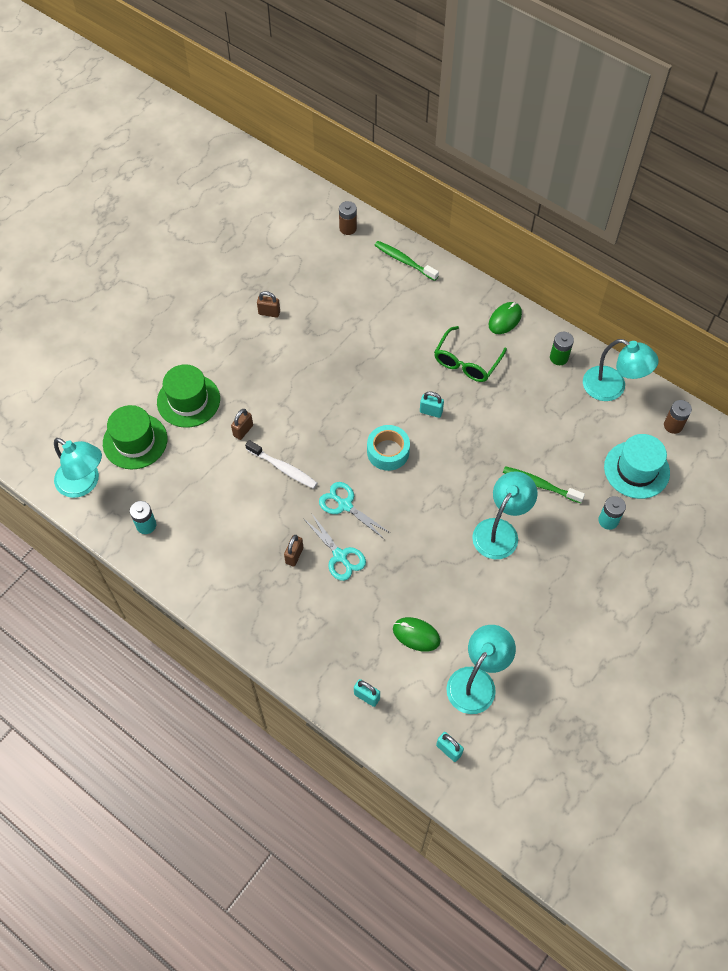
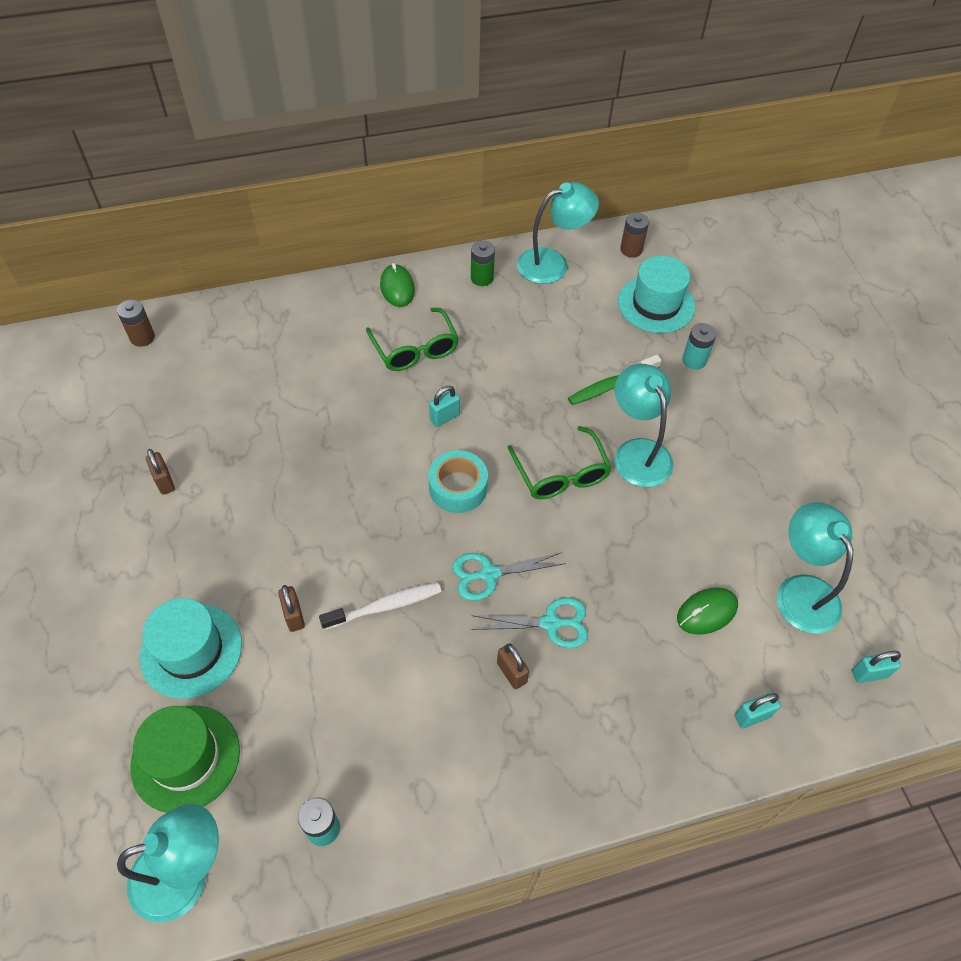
camera: 55 degrees left, 5 degrees down
(188, 400) = (191, 650): green hat -> turquoise hat
(269, 313) = (164, 481): brown padlock -> brown padlock turned 75 degrees counterclockwise
(404, 261) = (239, 318): green toothbrush -> none
(445, 499) = (561, 474): none -> green glasses

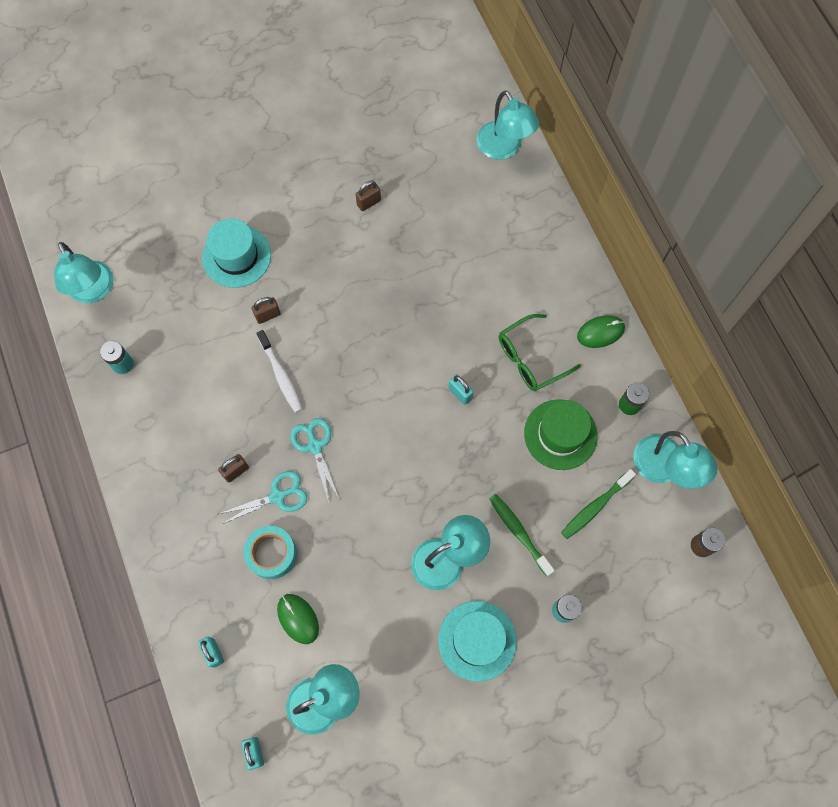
camera: 85 degrees right, 15 degrees up
(142, 337) = (504, 148): brown battery -> turquoise lamp
(185, 758) = (163, 272): green hat -> green hat (560, 434)
(458, 487) = (391, 413): turquoise tape -> turquoise tape (271, 554)
(550, 623) = (277, 496): turquoise scissors -> turquoise scissors turned 105 degrees counterclockwise
(561, 474) = (415, 494): green glasses -> none
(587, 320) = (595, 507): none -> green toothbrush
(656, 304) = (629, 572): turquoise hat -> turquoise hat (477, 640)

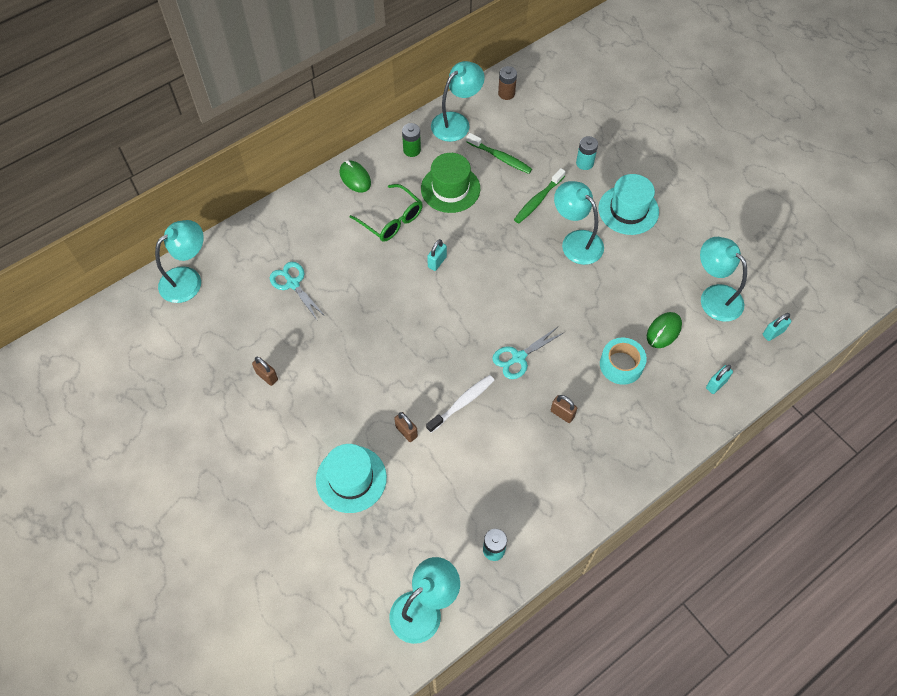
camera: 105 degrees left, 10 degrees down
(277, 496) = (572, 374): turquoise scissors -> turquoise scissors (293, 284)

